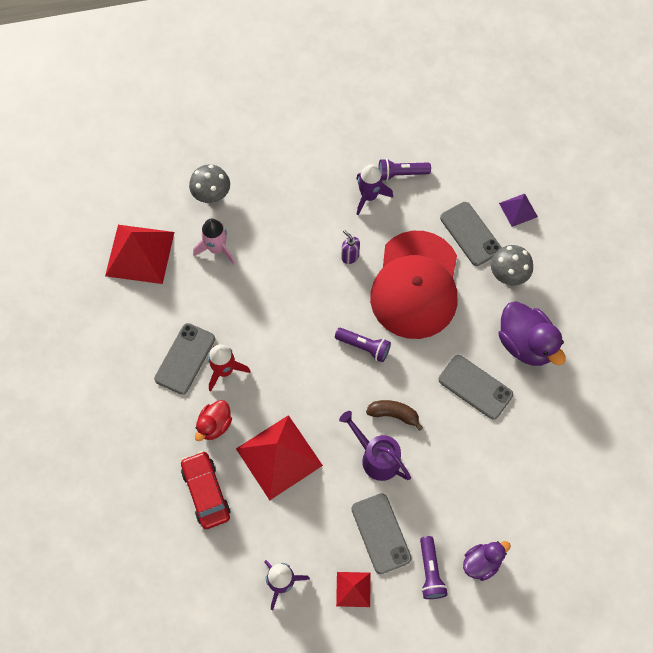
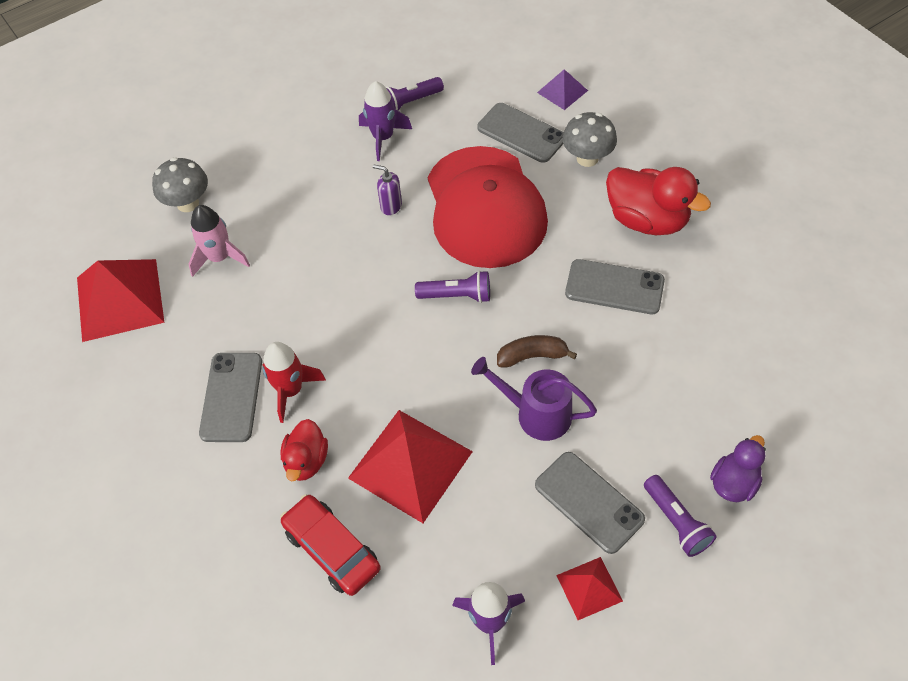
camera: 20 degrees left, 10 degrees down
(525, 344) = (647, 220): purple duck -> red duck

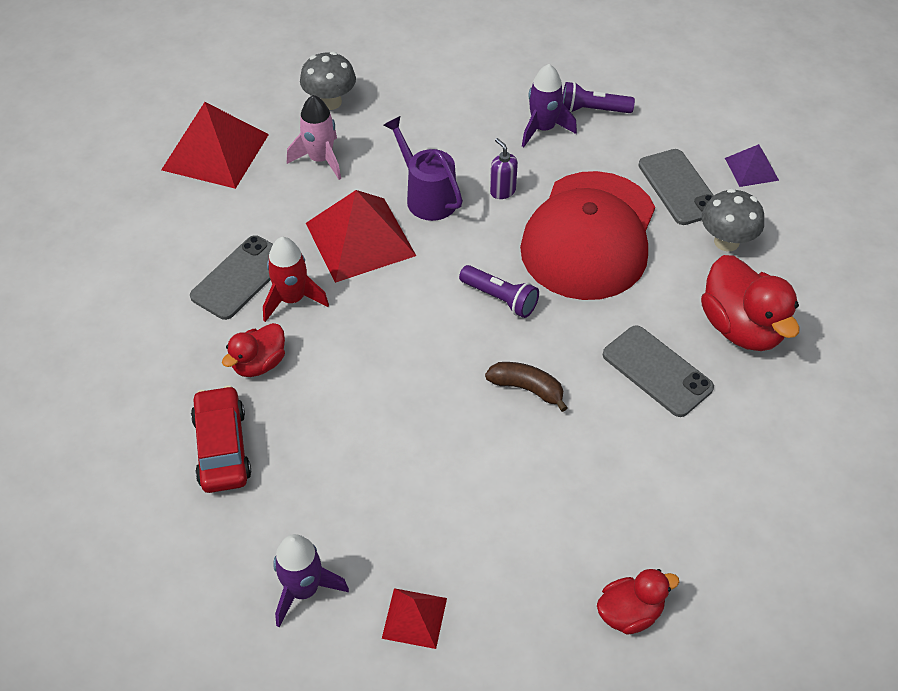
camera: 30 degrees right, 5 degrees down
(410, 465) = (342, 418): red pyramid -> red pyramid (360, 239)
(536, 414) = (489, 440): purple watering can -> purple watering can (427, 196)
(589, 502) = (475, 545): grey phone -> none
(676, 522) = (543, 613): purple flashlight -> none
(734, 483) = (630, 613): purple duck -> red duck

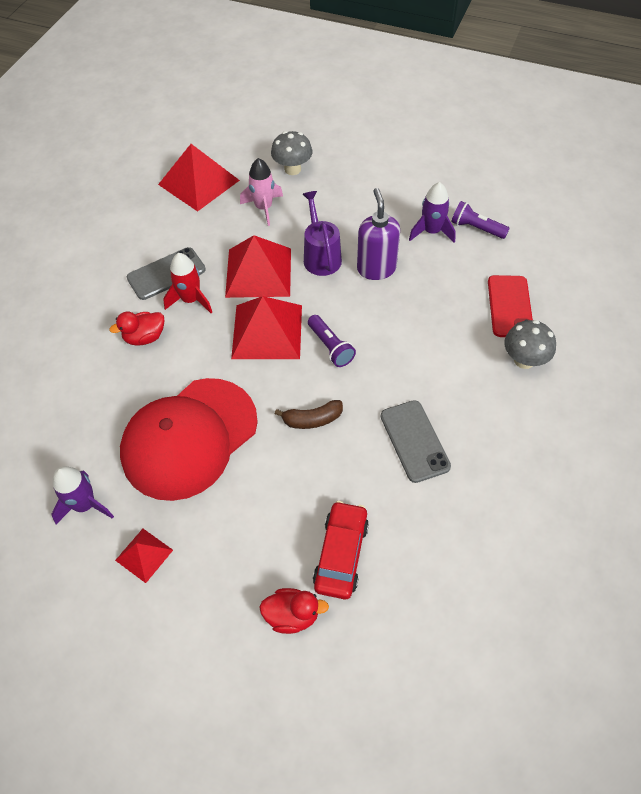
camera: 25 degrees right, 5 degrees up
(222, 447) = (90, 386): red car -> red car (341, 554)
(412, 306) = (267, 331): none -> red pyramid
(502, 191) = (376, 268): purple soap dispenser -> purple soap dispenser, size x1.86
(527, 388) = (312, 419): brown banana -> brown banana turned 120 degrees clockwise
(589, 236) = (421, 322): red cap -> red cap (189, 438)
(678, 187) = (509, 306): grey phone -> red phone
(741, 328) = (498, 431): red duck -> none
(751, 169) = (575, 310): purple pyramid -> none

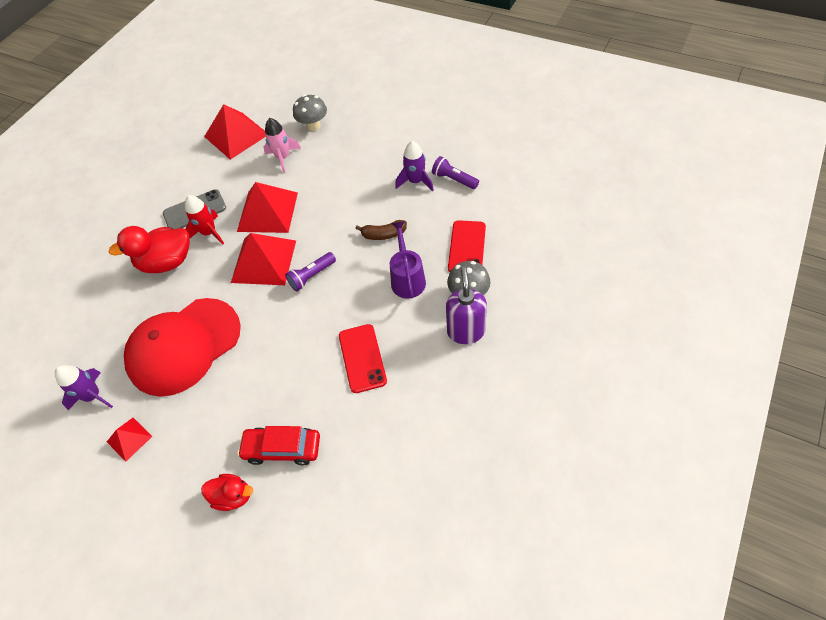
camera: 10 degrees right, 0 degrees up
(145, 337) = (167, 262): red duck -> red duck, size x1.69
(312, 419) = (284, 336): brown banana -> brown banana (384, 234)
(321, 256) = (320, 199): purple watering can -> purple watering can (407, 278)
(330, 347) = (311, 276): purple flashlight -> purple flashlight turned 75 degrees clockwise
(341, 554) = (282, 448): red car -> red car turned 105 degrees counterclockwise
(376, 268) = (363, 211): purple soap dispenser -> purple soap dispenser (466, 331)
(414, 441) = (362, 358): grey phone -> red phone

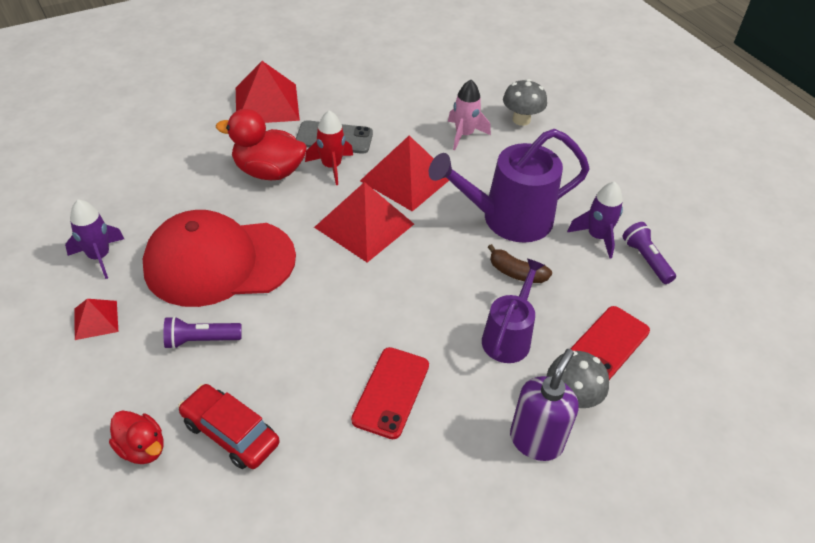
camera: 25 degrees right, 10 degrees down
(236, 135) = (432, 88): red pyramid -> red pyramid (267, 103)
(311, 276) = (402, 270): purple flashlight -> purple flashlight (200, 340)
(353, 202) = (507, 219): none -> purple watering can

